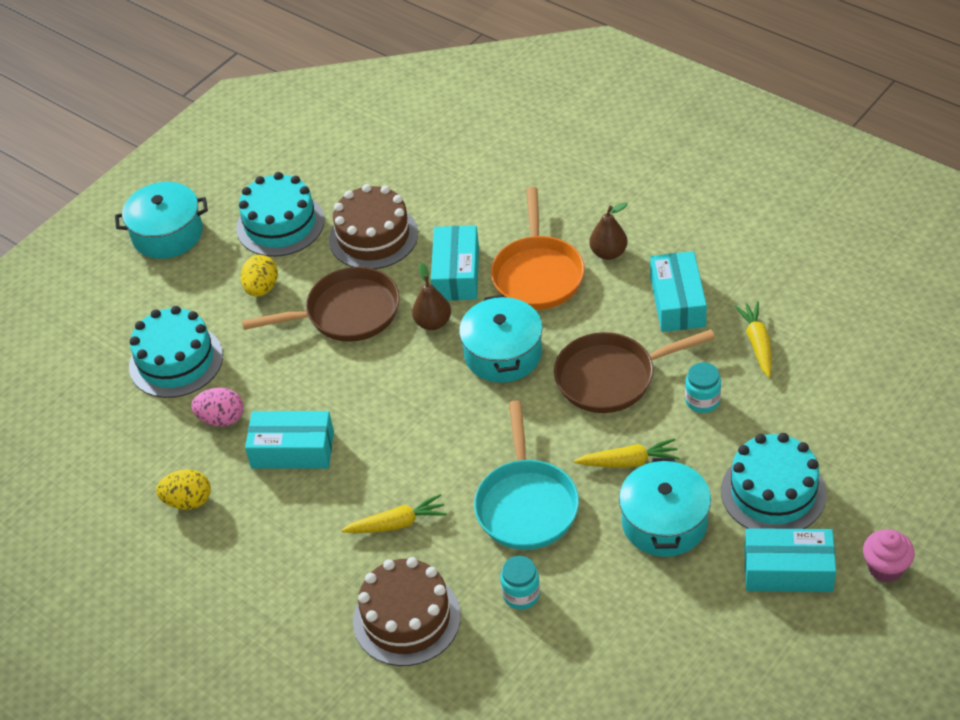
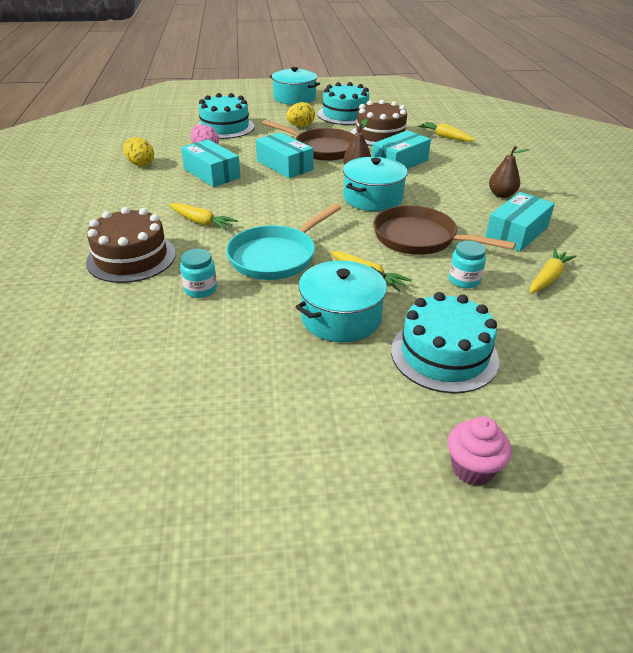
camera: 40 degrees right, 10 degrees down
(445, 187) = (445, 137): none -> yellow carrot
(537, 274) = (444, 182): orange pan -> none
(788, 570) = (385, 405): turquoise box -> turquoise box (284, 165)

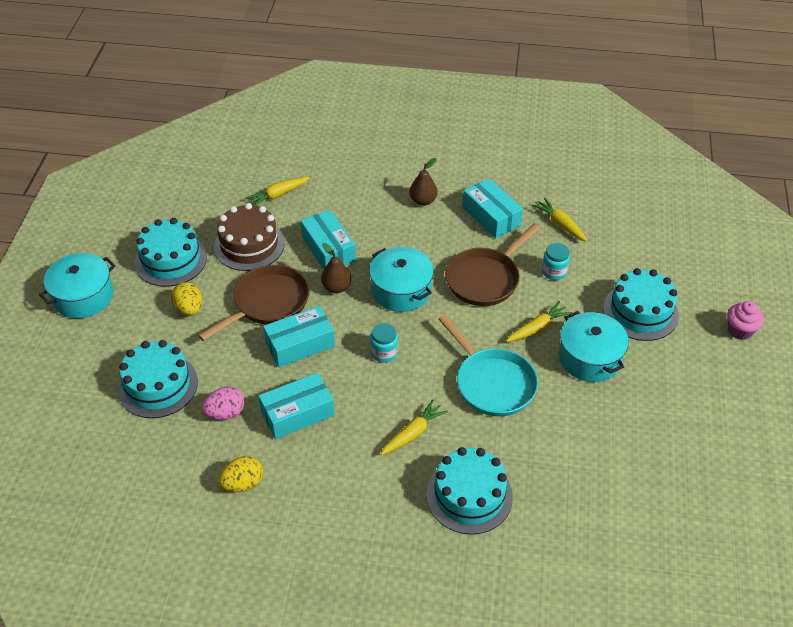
camera: 75 degrees left, 10 degrees up
(131, 258) = (469, 495): brown cake -> turquoise cake
(200, 289) = (534, 444): turquoise jar -> turquoise jar (384, 353)

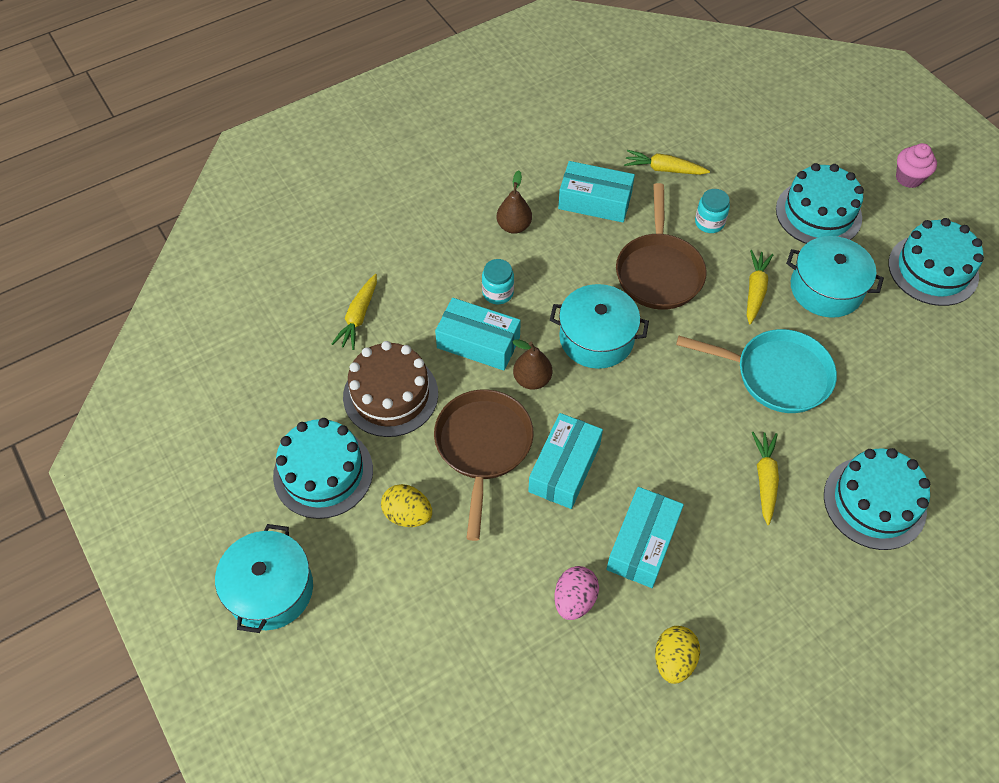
camera: 40 degrees left, 10 degrees up
(158, 385) = (471, 626): turquoise cake -> turquoise cake (933, 270)
(384, 353) = (651, 416): turquoise jar -> turquoise jar (498, 293)

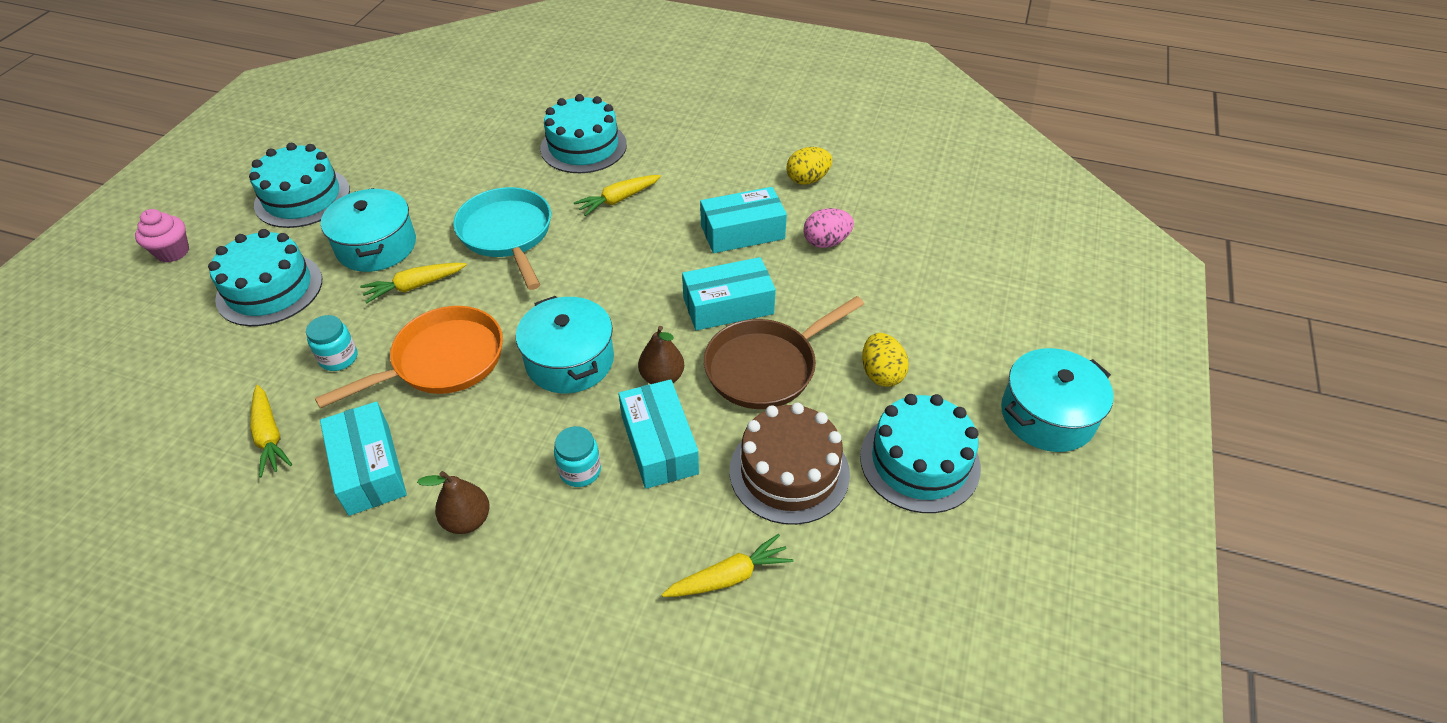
camera: 130 degrees left, 10 degrees down
(658, 271) = (442, 361): brown pan -> orange pan

